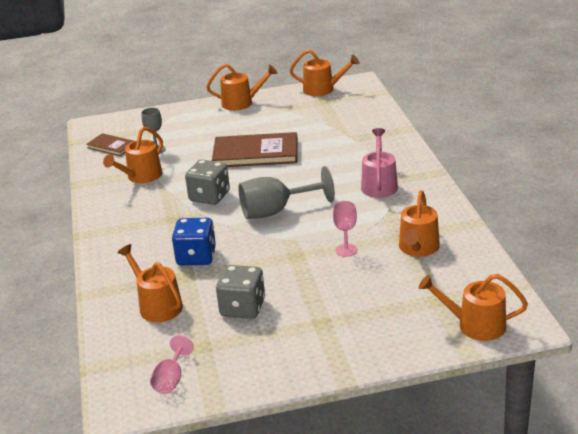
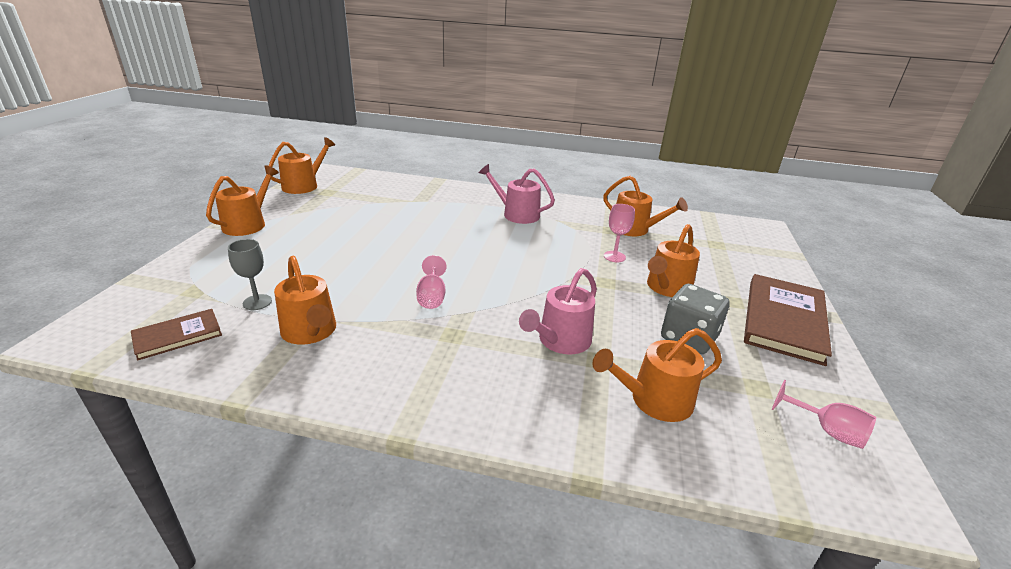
camera: 70 degrees left, 0 degrees up
(196, 257) = (561, 341): blue dice -> pink watering can
(209, 197) = (432, 297): grey dice -> pink goblet
(255, 153) = (375, 247): brown book -> brown book (784, 320)
(276, 211) = (510, 269): grey goblet -> none
(475, 325) = (757, 242): orange watering can -> orange watering can (667, 288)

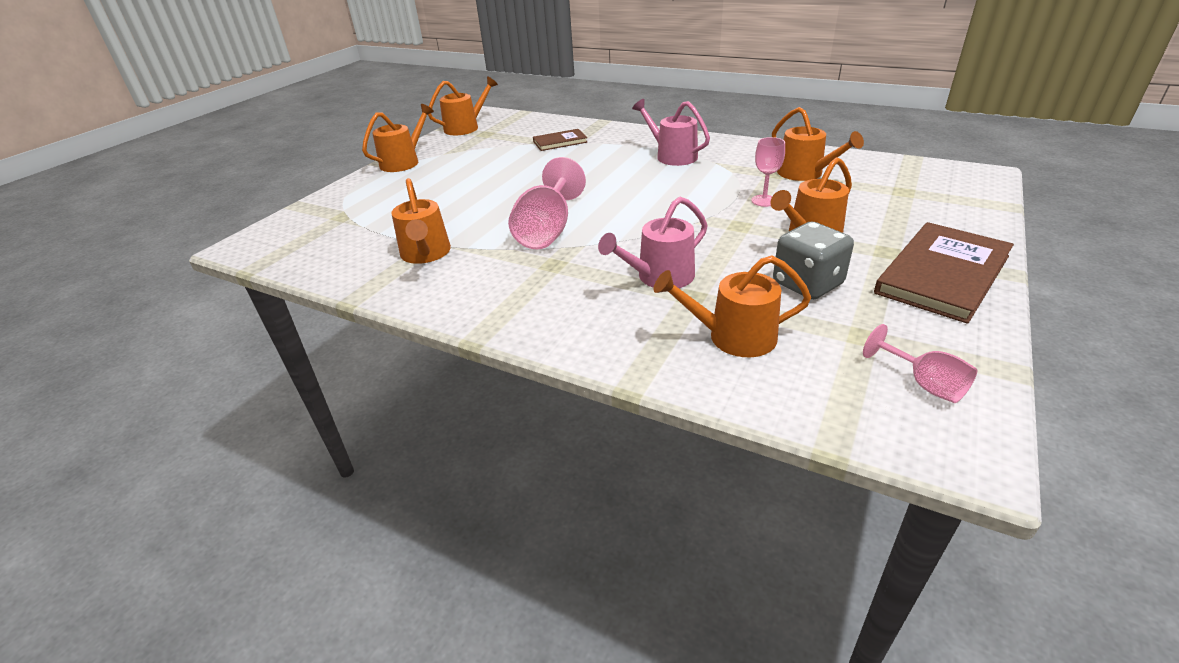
camera: 20 degrees right, 5 degrees up
(178, 336) = (319, 250): brown book -> brown book (560, 142)
(257, 302) = (389, 228): grey goblet -> none
(432, 297) = (547, 231): pink goblet -> pink goblet, size x1.83

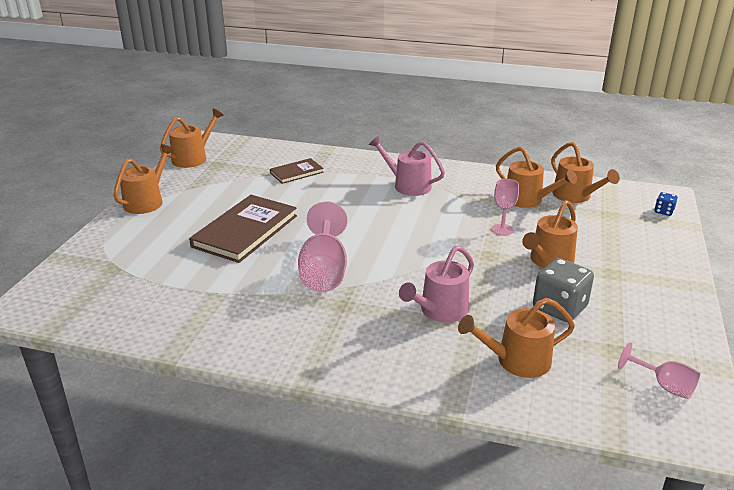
camera: 15 degrees left, 5 degrees down
(426, 254) = (219, 303): orange watering can -> orange watering can (575, 196)
(942, 274) = (656, 291): brown book -> brown book (245, 231)
(975, 190) = (664, 211): none -> blue dice

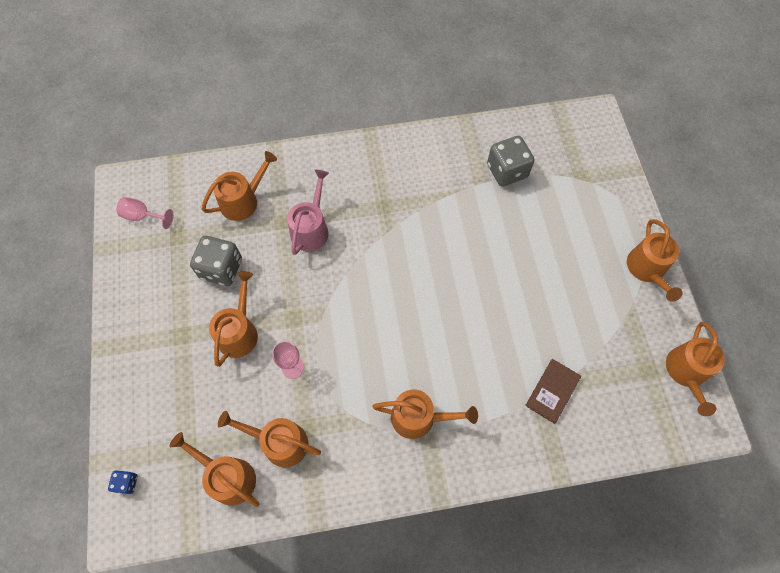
camera: 155 degrees right, 35 degrees up
(181, 293) = (507, 171): none -> grey dice
(245, 231) = (522, 263): brown book -> none
(324, 271) = (421, 238): pink goblet -> none
(408, 185) = (418, 417): pink watering can -> orange watering can

